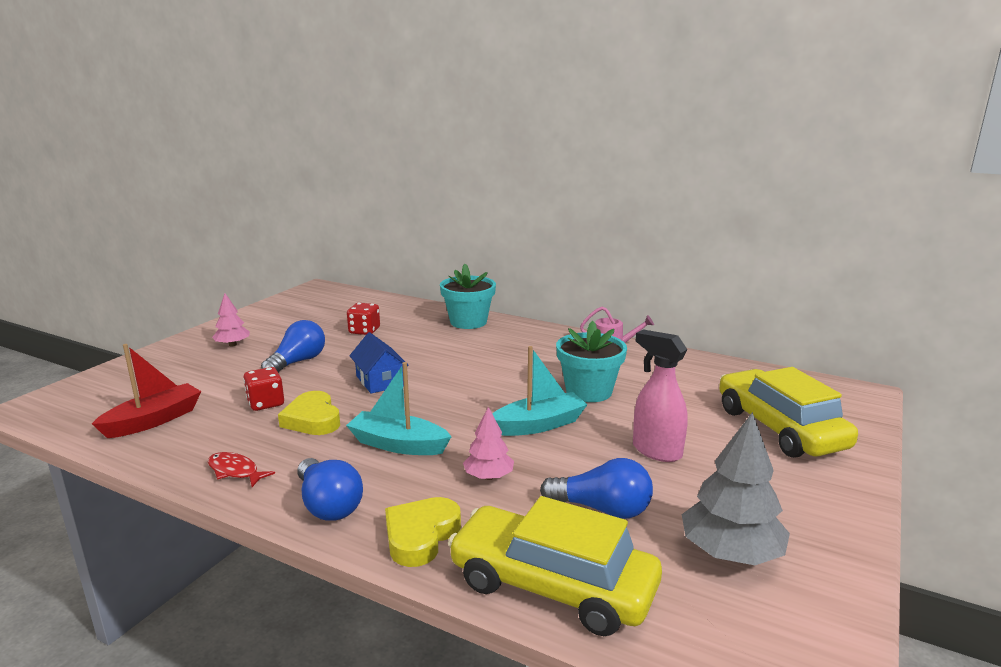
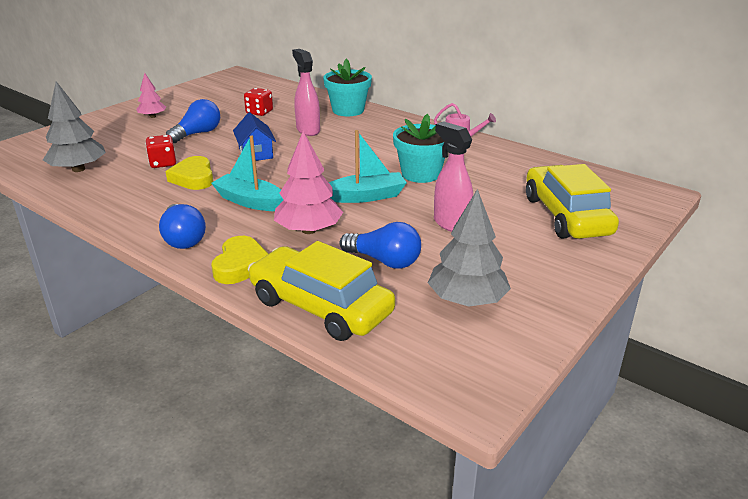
camera: 10 degrees right, 10 degrees up
(154, 420) = (78, 169): red boat -> grey tree
(235, 471) = (125, 210): red fish -> none
(421, 536) = (241, 265): yellow heart -> yellow heart turned 150 degrees clockwise
(431, 348) = (308, 130): none -> pink spray bottle
(488, 476) = (309, 230): pink tree -> pink tree, size x1.71

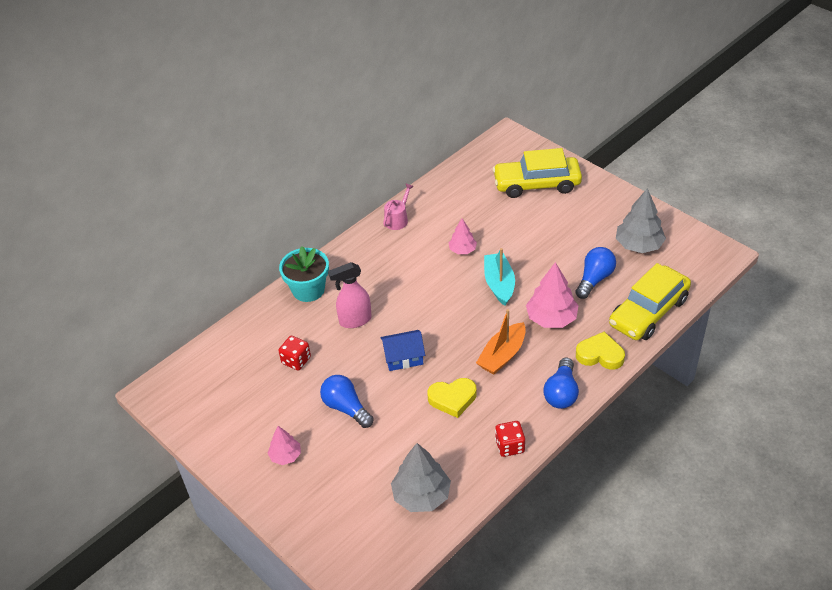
camera: 80 degrees left, 15 degrees up
(163, 163) = (416, 427): red dice -> red dice (509, 446)
(183, 238) = (561, 393): blue light bulb -> blue light bulb turned 120 degrees clockwise
(250, 201) = (502, 355): turquoise boat -> orange boat
(421, 174) = (462, 250): turquoise flower pot -> pink tree
(451, 224) = (545, 241): pink spray bottle -> none

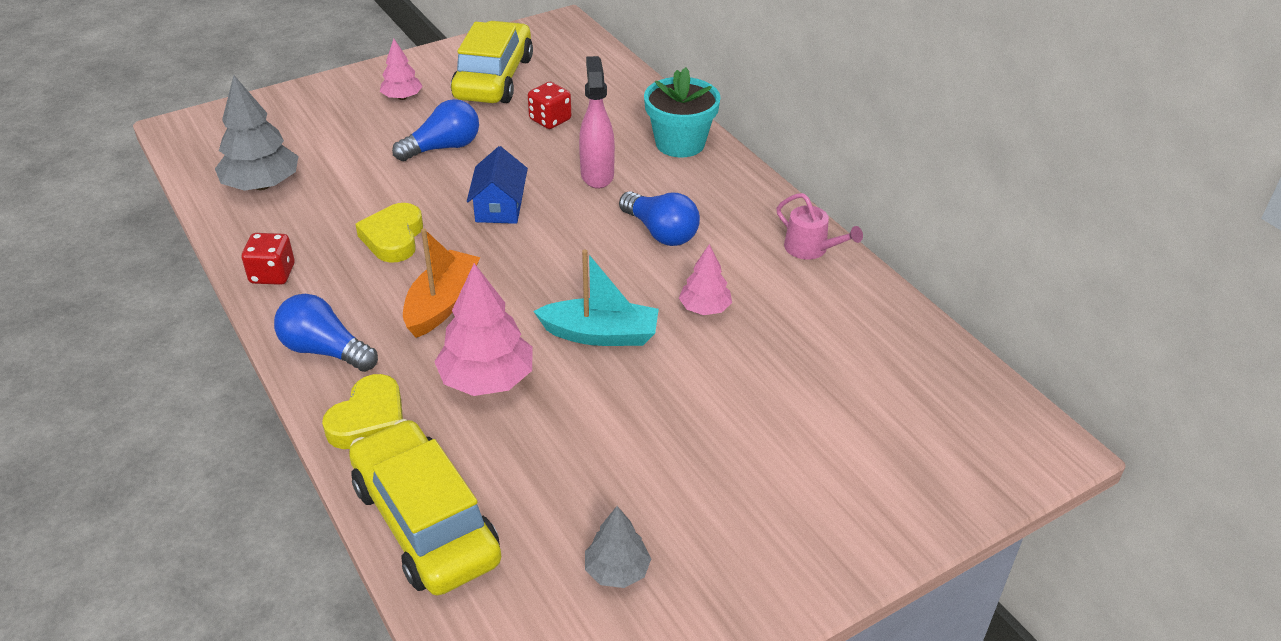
camera: 100 degrees right, 5 degrees down
(502, 355) = (442, 303): orange boat -> orange boat turned 60 degrees clockwise
(536, 184) = (866, 453): yellow car -> yellow car (494, 78)
(594, 279) = (552, 466): blue light bulb -> blue light bulb (661, 232)
(639, 245) = (617, 571): grey tree -> grey tree, size x0.58

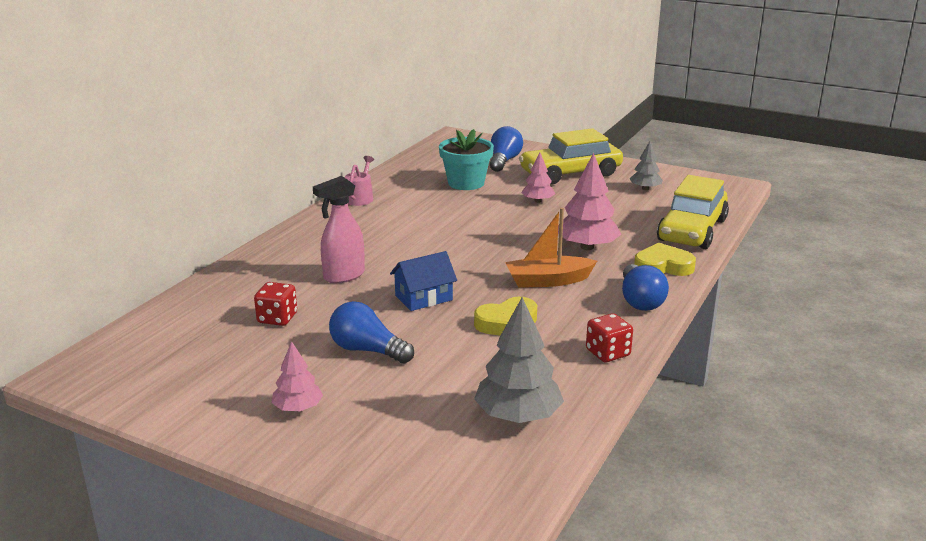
camera: 120 degrees left, 15 degrees down
(494, 78) = (219, 371): yellow car -> yellow car (570, 173)
(600, 334) = (509, 230): turquoise boat -> none
(661, 232) = (391, 239): blue light bulb -> blue light bulb (504, 161)
(680, 143) = (270, 259): turquoise flower pot -> turquoise flower pot (466, 183)
(705, 308) = (450, 211): pink tree -> pink tree (537, 201)

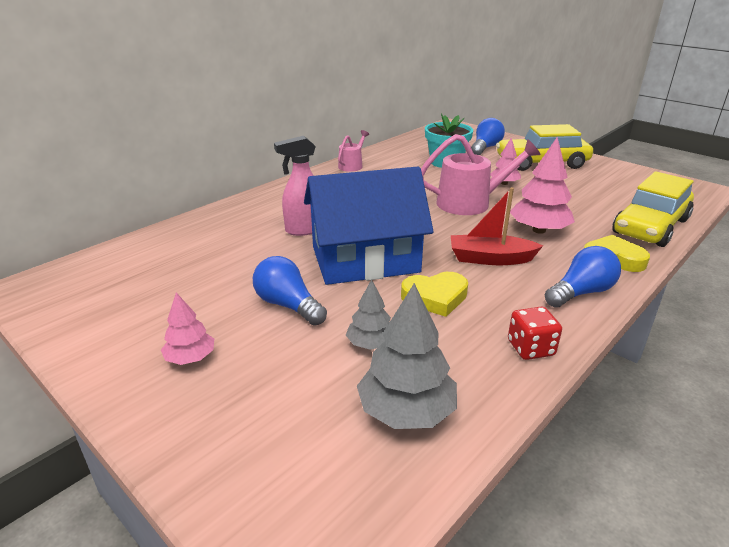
camera: 15 degrees right, 5 degrees up
(277, 318) = (227, 261): red dice -> none
(423, 298) = (365, 259): blue house -> blue house, size x2.13
(509, 226) = (470, 203): none -> pink watering can
(548, 281) = (490, 259): orange boat -> red boat
(640, 300) = (580, 292): blue light bulb -> blue light bulb turned 135 degrees counterclockwise
(645, 189) = (609, 183): grey tree -> grey tree (371, 344)

